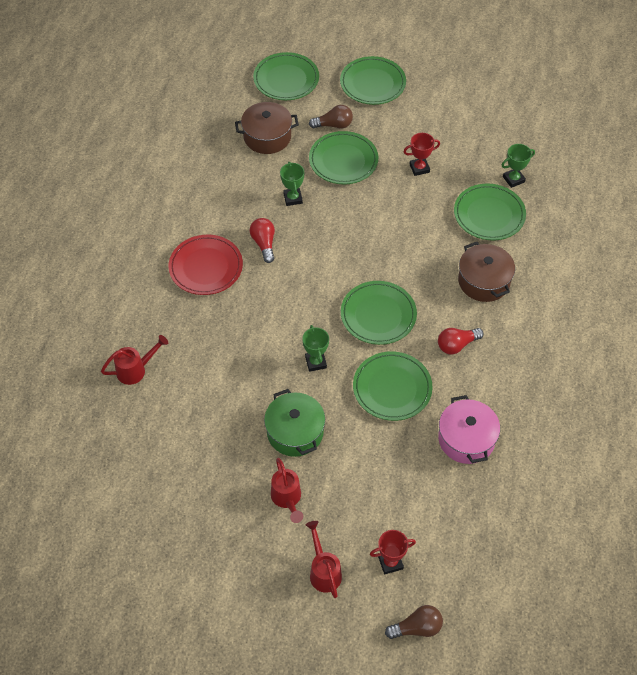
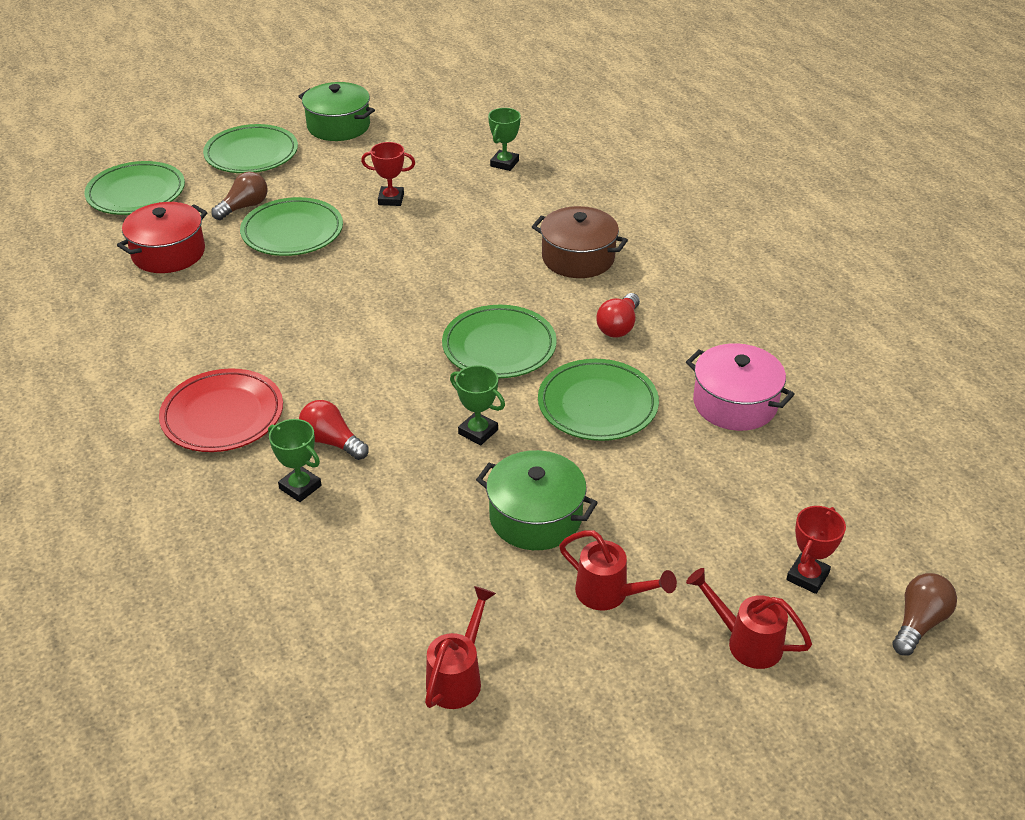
camera: 40 degrees left, 15 degrees down
(136, 370) = (238, 581): red watering can -> red watering can (458, 676)
(264, 244) = (277, 353): red light bulb -> red light bulb (332, 442)
(267, 137) = (168, 253): brown pot -> red pot
(293, 198) = (267, 293): green trophy -> green trophy (300, 487)
(419, 168) = (391, 199): red trophy -> red trophy turned 60 degrees clockwise
(442, 88) = (338, 126): none -> green pot
(489, 215) = (514, 202): green plate -> none

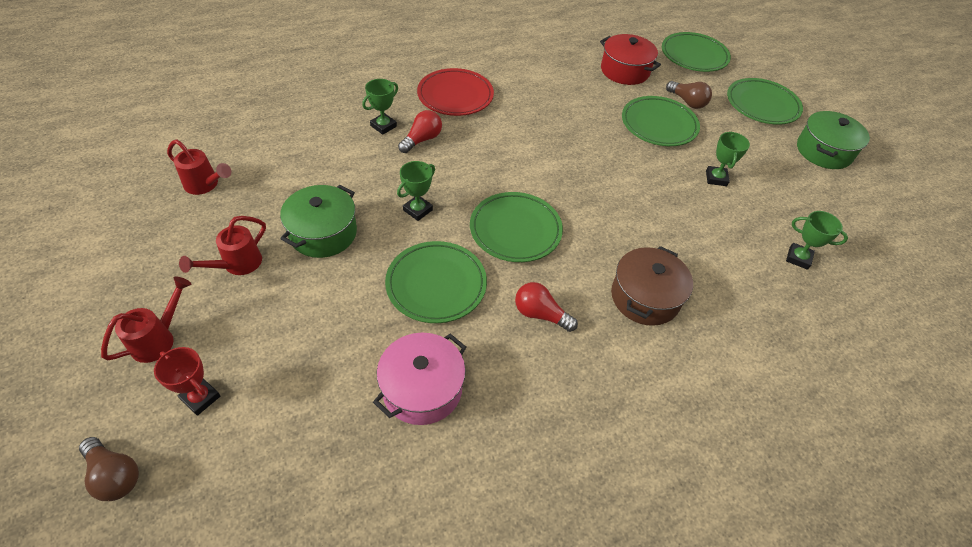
camera: 90 degrees right, 10 degrees up
(391, 199) = (716, 178): red trophy -> green trophy

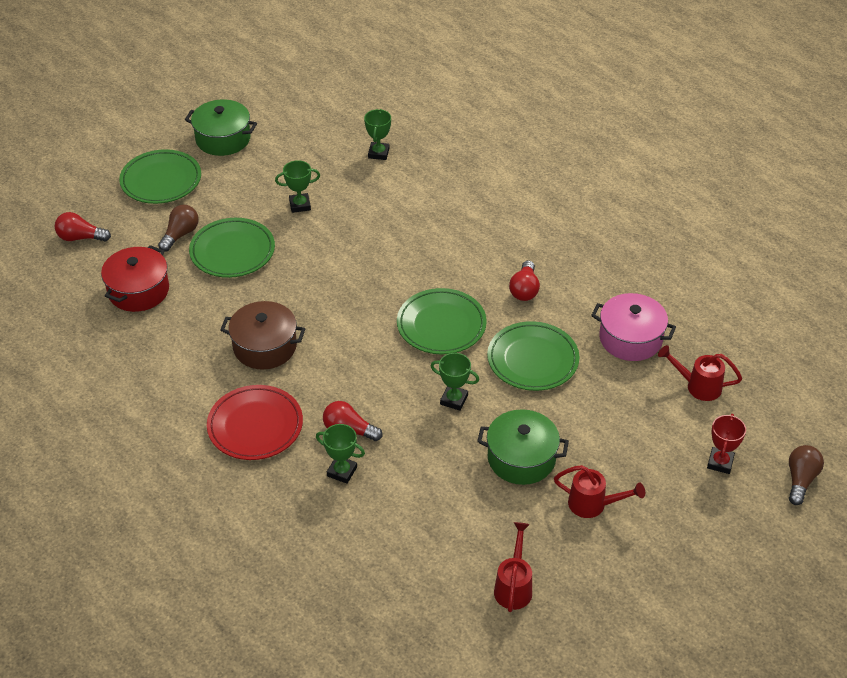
camera: 105 degrees left, 5 degrees down
(159, 339) = (694, 518): red watering can -> red watering can (697, 386)
(645, 297) = (471, 234): brown pot -> brown pot (265, 347)
(694, 56) = (80, 237): green plate -> red light bulb

